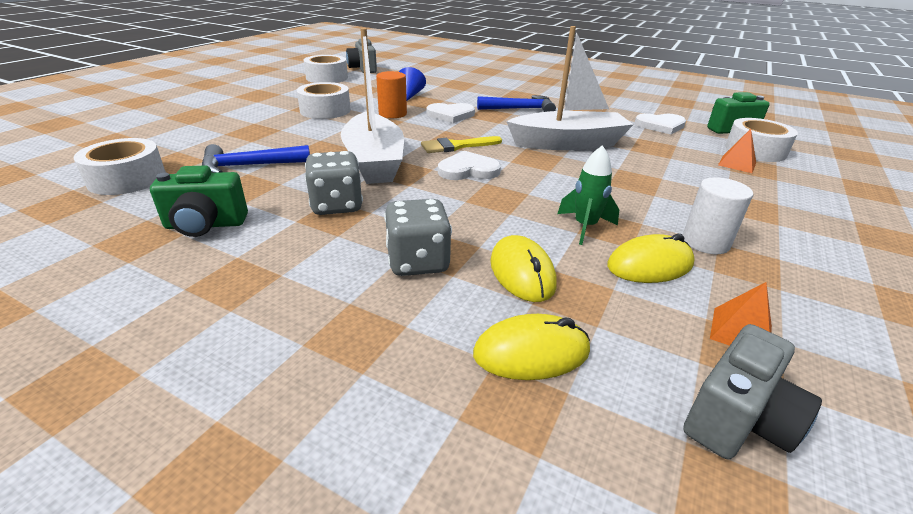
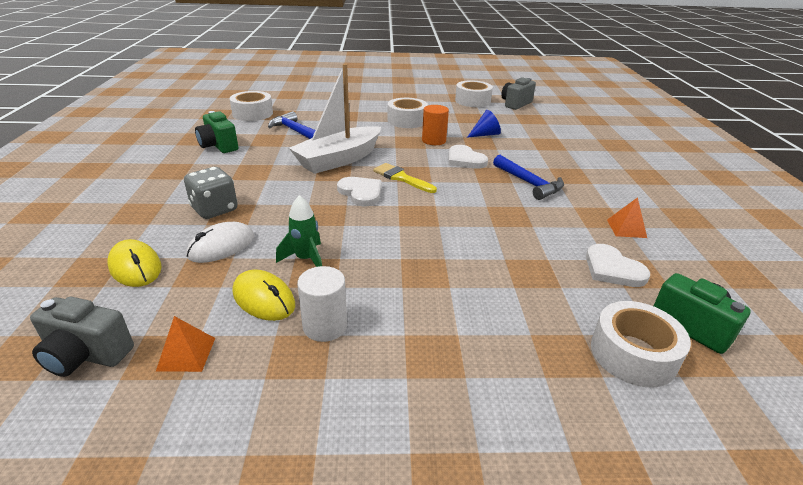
camera: 60 degrees right, 0 degrees up
(337, 205) = (266, 168): grey dice -> none
(522, 273) = (221, 246): yellow mouse -> white mouse
(568, 143) = (473, 222): white boat -> none
(737, 164) = (558, 338): orange pyramid -> orange pyramid (626, 228)

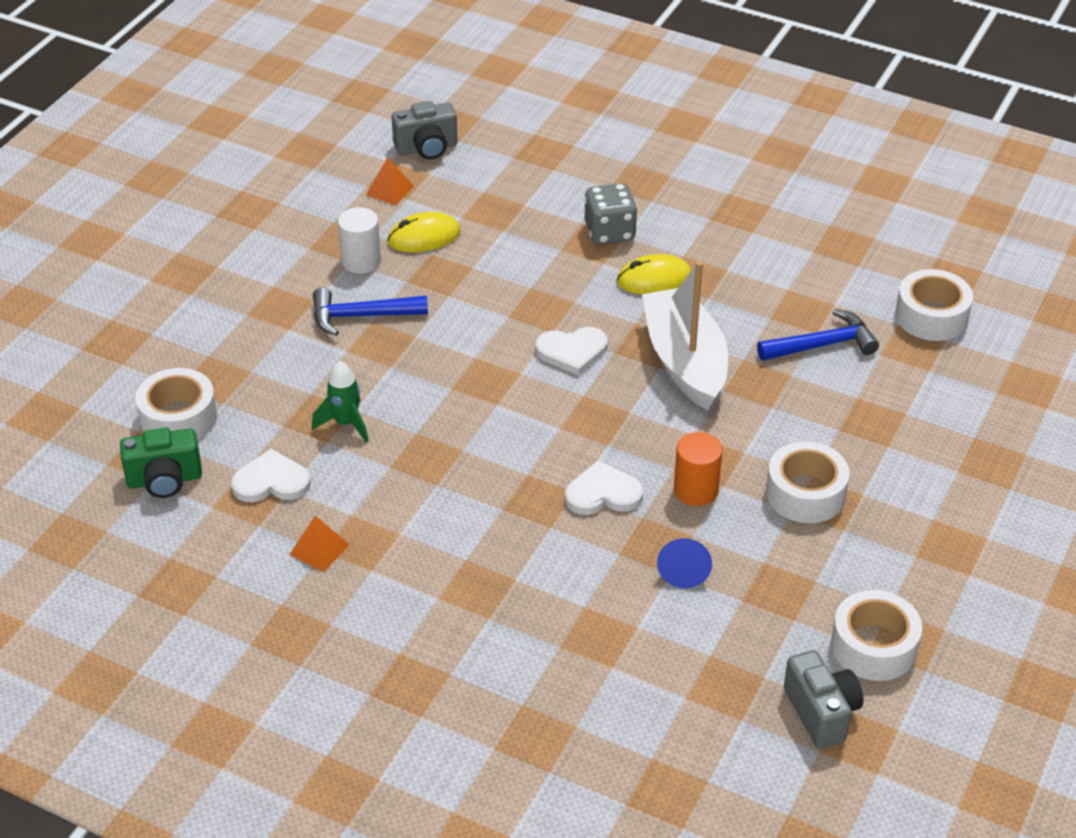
camera: 120 degrees right, 10 degrees up
(86, 355) = (427, 148): grey camera -> grey camera turned 150 degrees counterclockwise
(135, 267) = (530, 175): yellow mouse -> yellow mouse (654, 279)
(218, 146) = (801, 260): green camera -> none
(221, 246) = (528, 226): white mouse -> none
(306, 259) = (463, 273): green rocket -> green rocket (346, 423)
(401, 178) = (588, 402): yellow brush -> none
(529, 183) = (486, 524): blue hammer -> blue hammer (361, 316)

